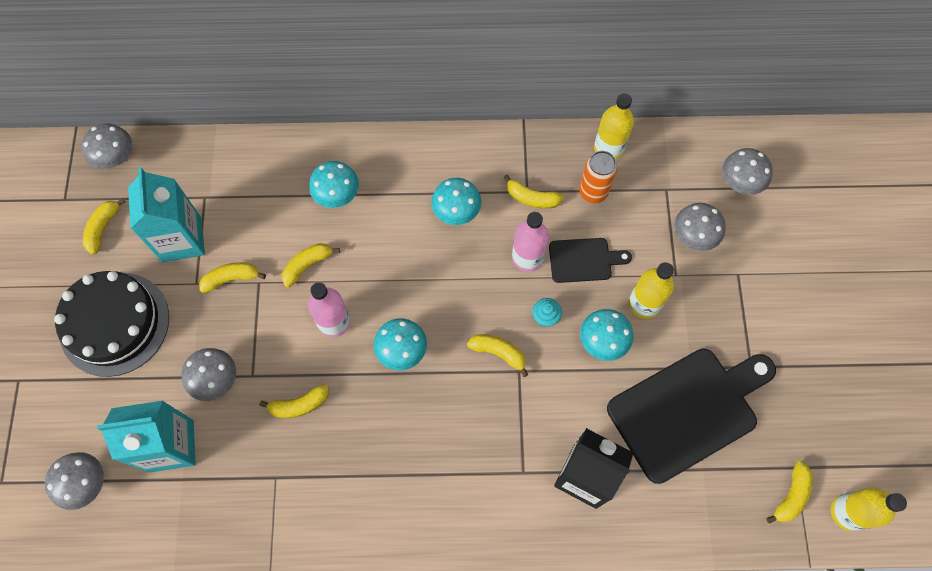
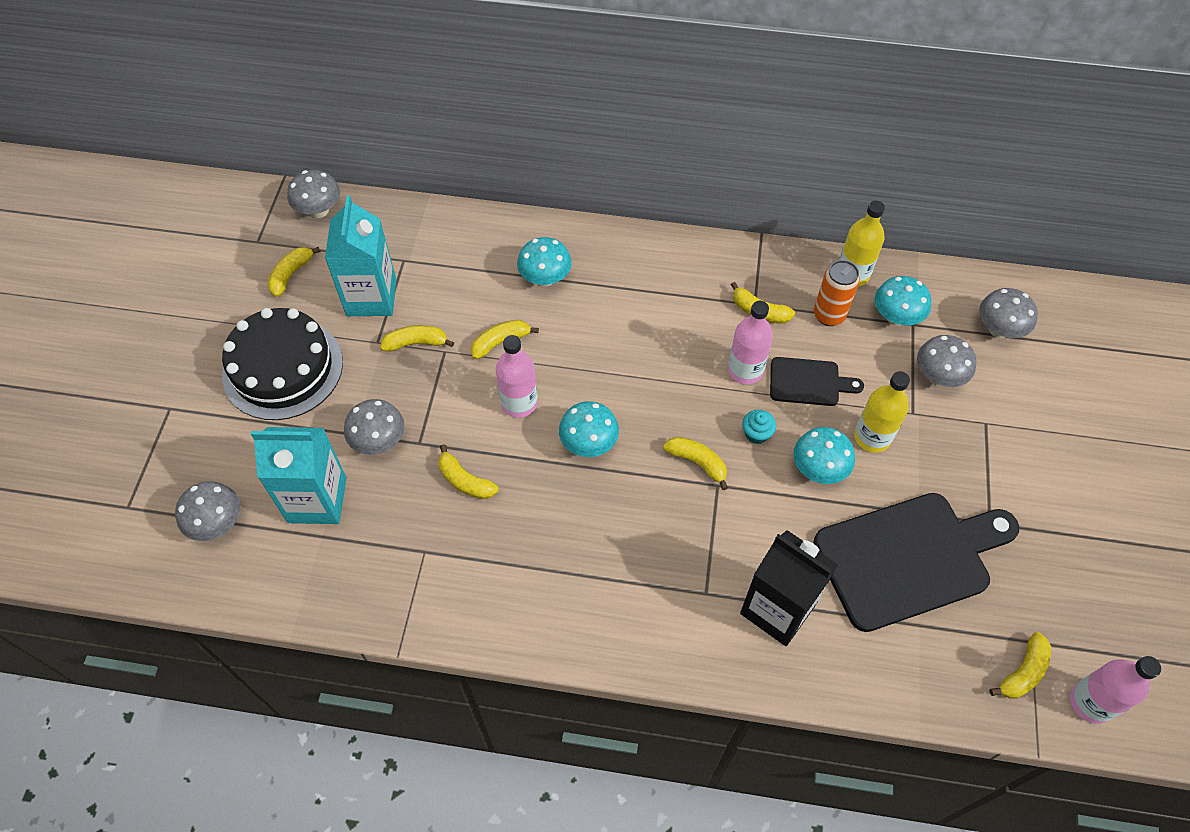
camera: 10 degrees right, 10 degrees down
(299, 405) = (465, 481): yellow banana -> yellow banana turned 45 degrees clockwise
(456, 212) = (673, 313): turquoise mushroom -> turquoise mushroom (896, 317)
(847, 512) = (1090, 702): yellow bottle -> pink bottle

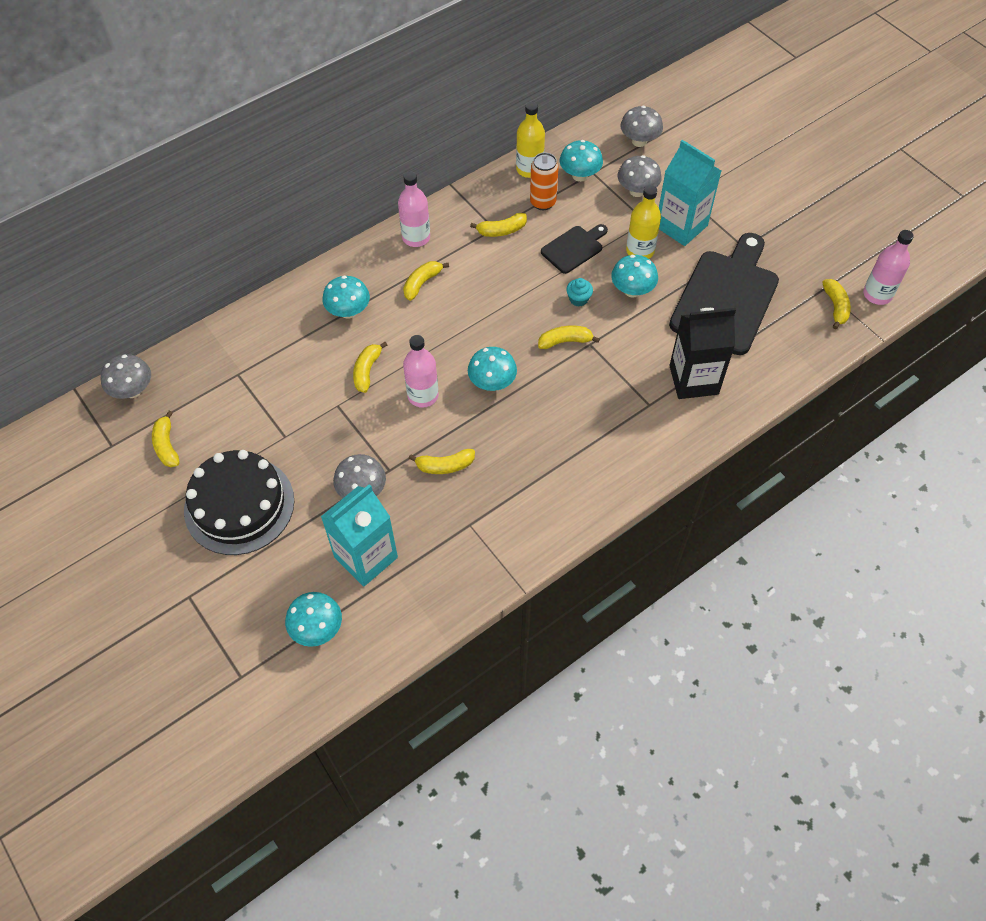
camera: 45 degrees left, 0 degrees up
(217, 523) = (317, 629): grey mushroom -> turquoise mushroom
(371, 297) = (245, 414): turquoise carton -> turquoise carton (681, 226)
(416, 343) = (312, 416): yellow banana -> yellow banana (422, 283)
(745, 370) = (532, 269): pink bottle -> pink bottle (416, 237)

